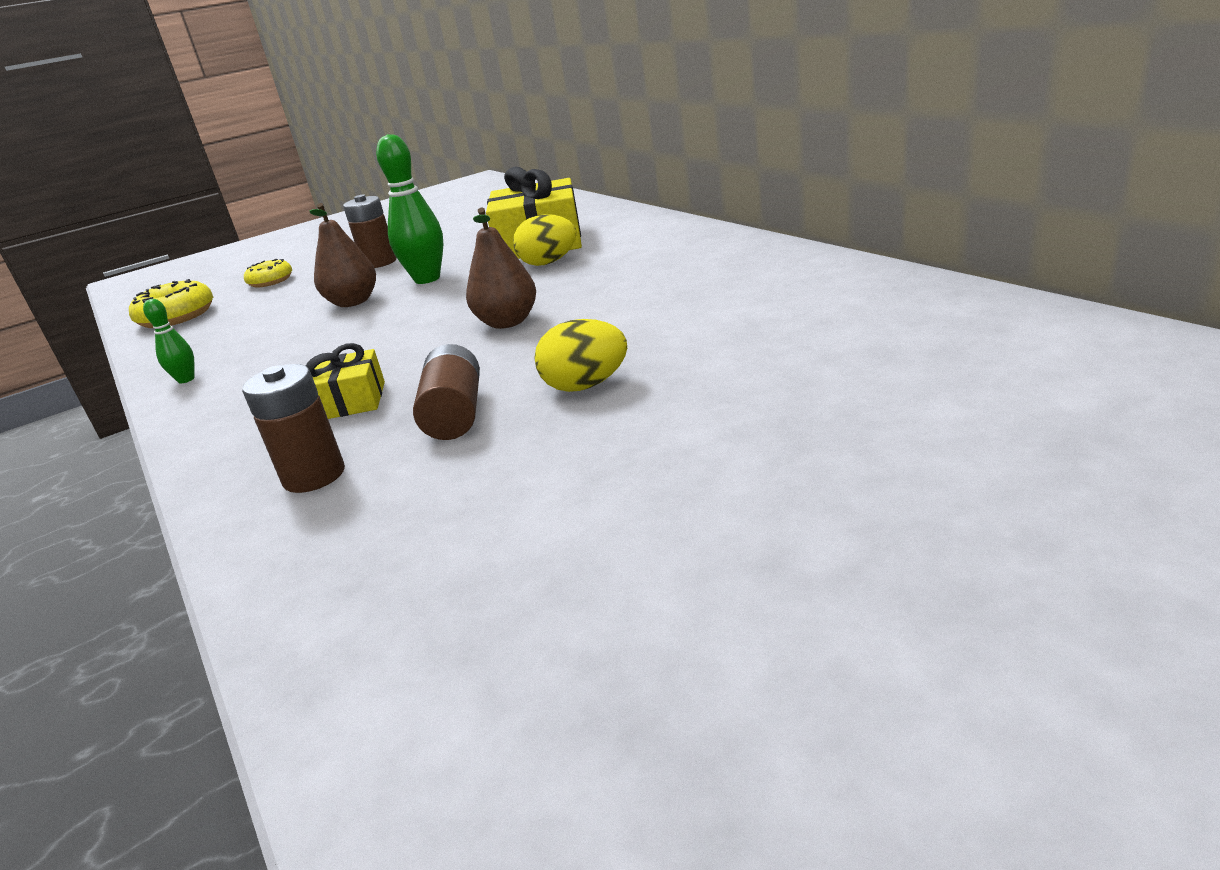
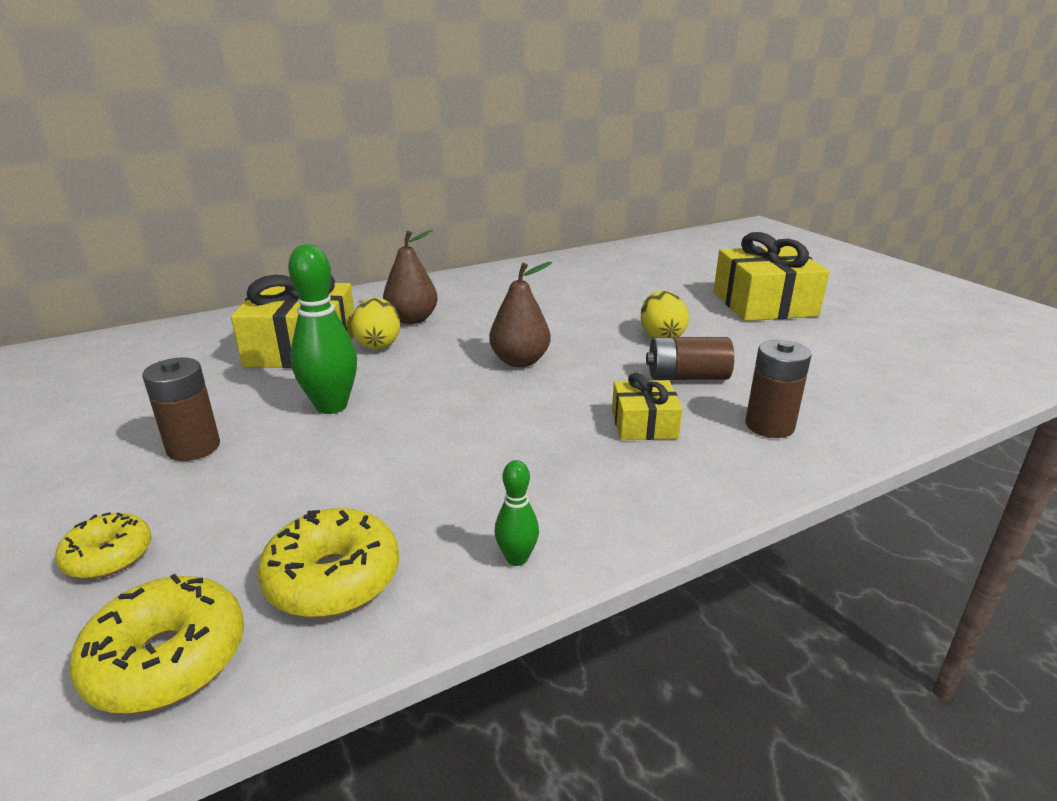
camera: 90 degrees left, 0 degrees up
(209, 334) = (333, 578): none -> yellow donut
(353, 302) = (352, 452): brown pear -> brown pear (412, 319)
(762, 463) = (764, 304): none -> yellow gift

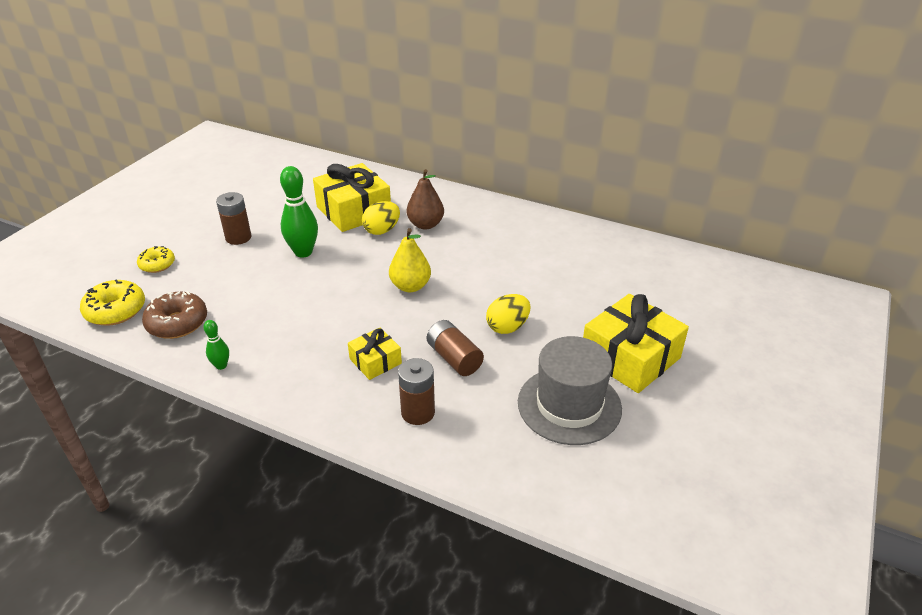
camera: 55 degrees right, 10 degrees up
(333, 578) = (177, 323): yellow donut -> brown donut
(520, 361) = (410, 286): brown pear -> yellow pear
(815, 347) = (569, 405): none -> grey hat

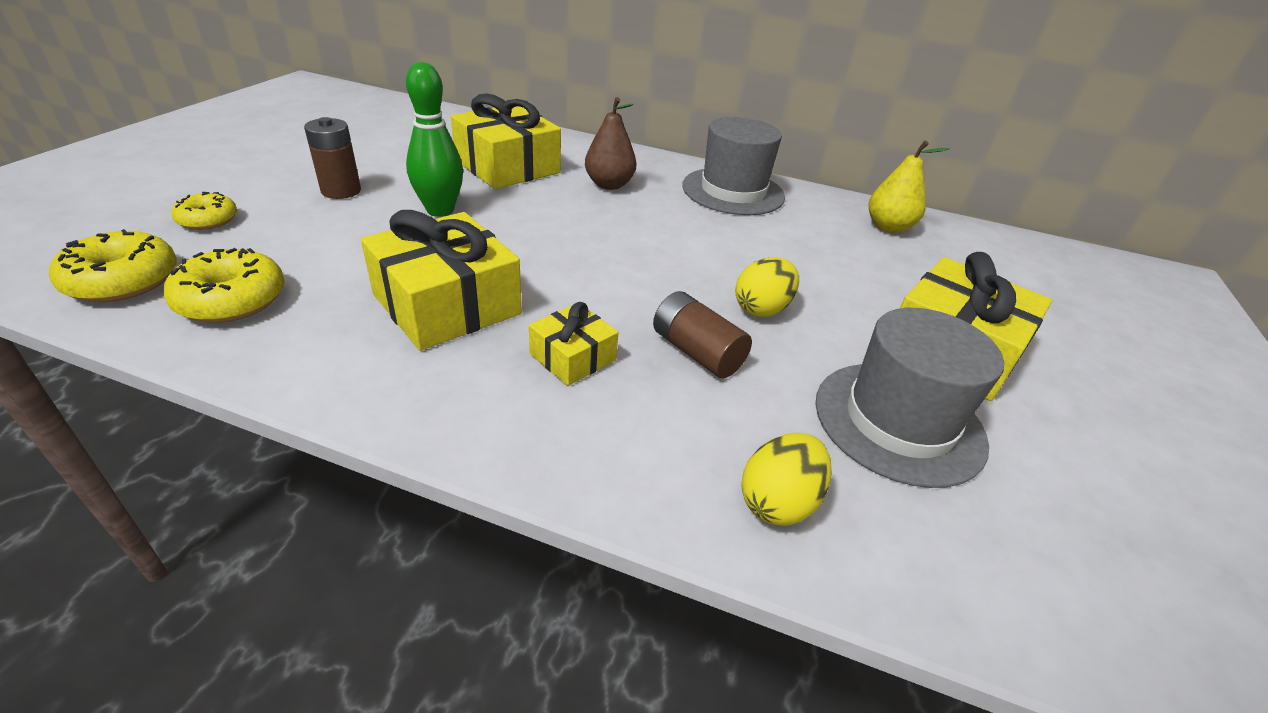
camera: 10 degrees left, 0 degrees up
(177, 323) = (232, 300): brown donut -> yellow donut
(221, 365) = (306, 365): green bowling pin -> none
(303, 325) = (447, 304): none -> yellow gift
(382, 230) = (550, 189): yellow egg -> yellow egg (778, 502)
(410, 286) = (605, 255): yellow pear -> yellow pear (888, 227)
(418, 412) = (661, 439): brown battery -> none
(519, 227) = (733, 191): none -> grey hat

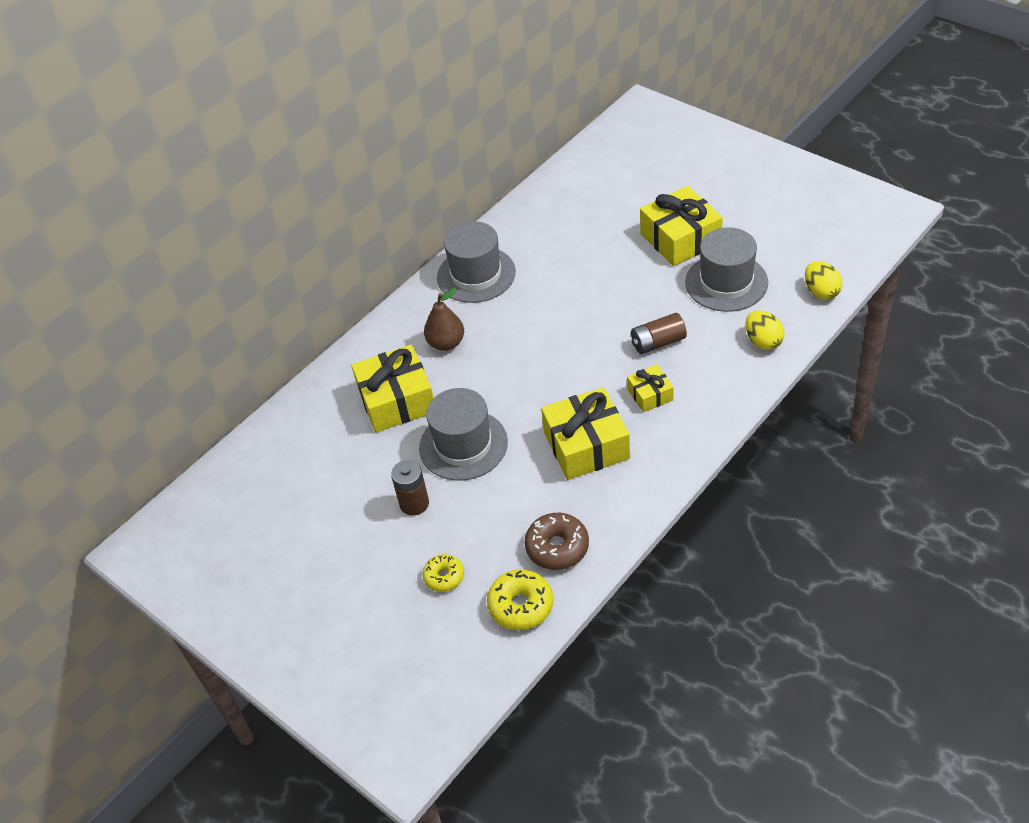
camera: 60 degrees left, 10 degrees up
(232, 300) = (557, 547): yellow donut -> brown donut
(440, 210) = (463, 445): green bowling pin -> grey hat
(762, 309) = (625, 304): yellow egg -> yellow egg (821, 292)
(888, 227) = (549, 210): yellow pear -> none

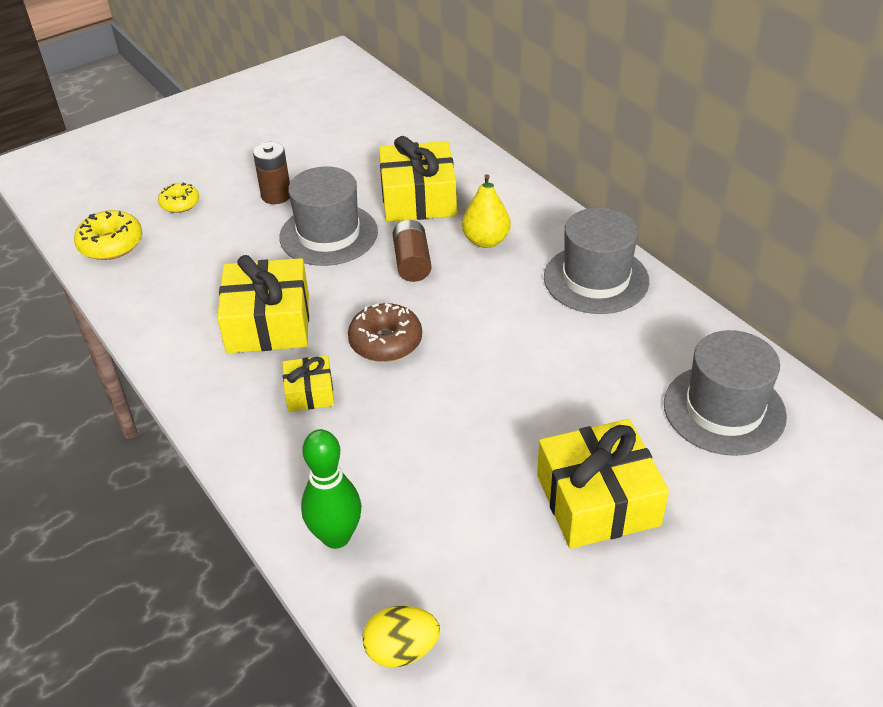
camera: 100 degrees right, 5 degrees down
(446, 343) = (486, 241): brown pear -> yellow pear
(557, 547) = (155, 278): brown donut -> brown donut (385, 342)
(658, 342) = (393, 421): brown battery -> brown battery (412, 262)
(726, 282) = (476, 529): grey hat -> grey hat (724, 409)
(763, 341) = (336, 536): yellow egg -> green bowling pin

